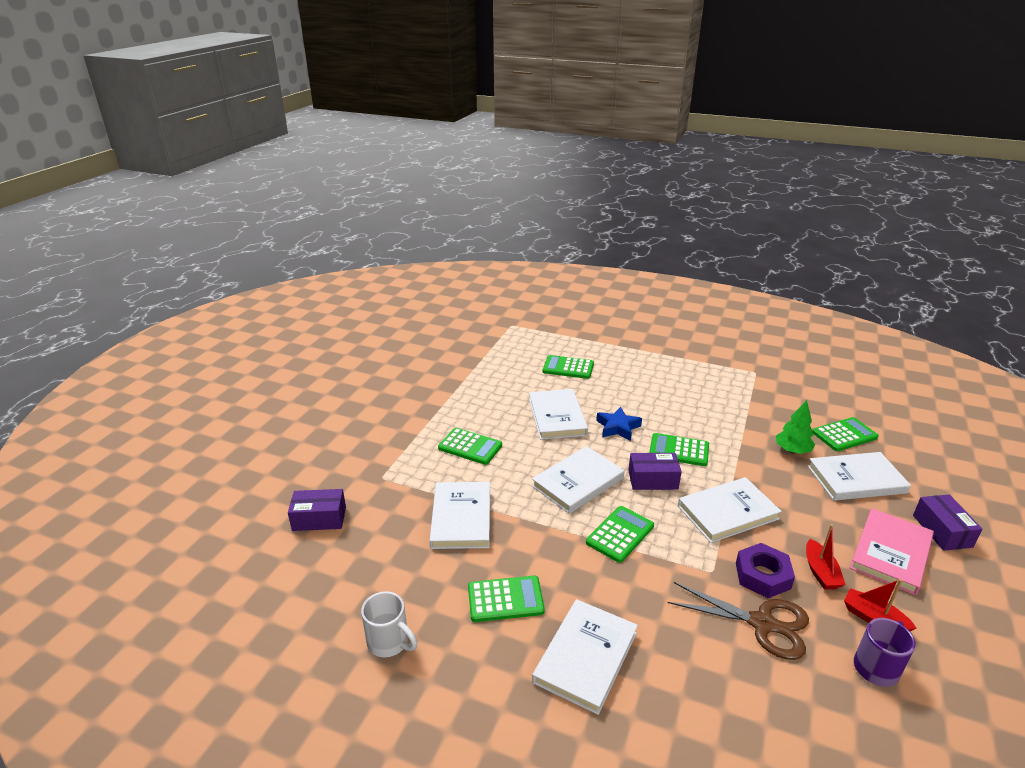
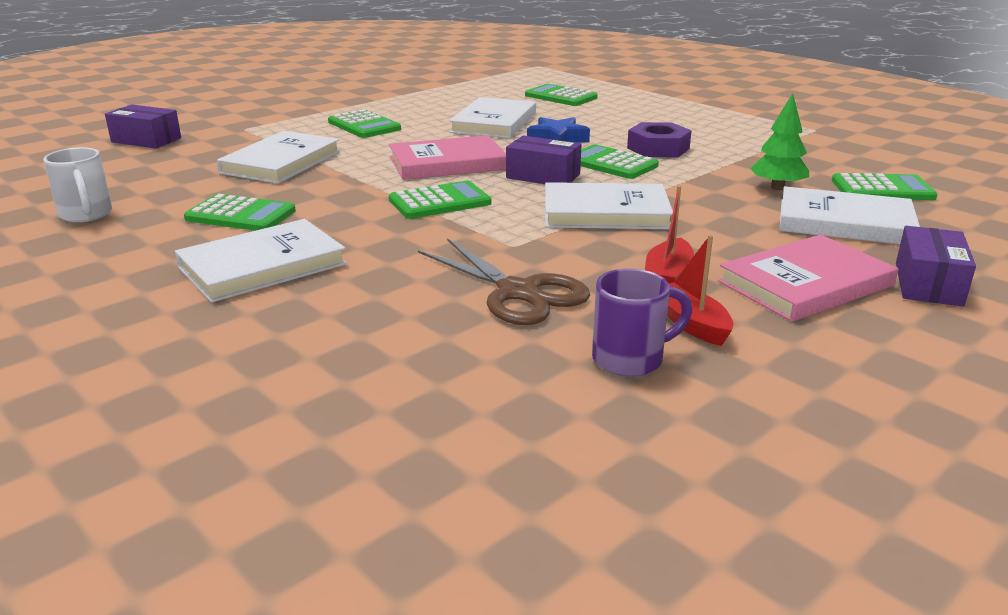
camera: 25 degrees right, 5 degrees down
(578, 482) = (447, 163): white book -> pink book
(762, 575) = (578, 261): purple nut -> purple nut (658, 148)

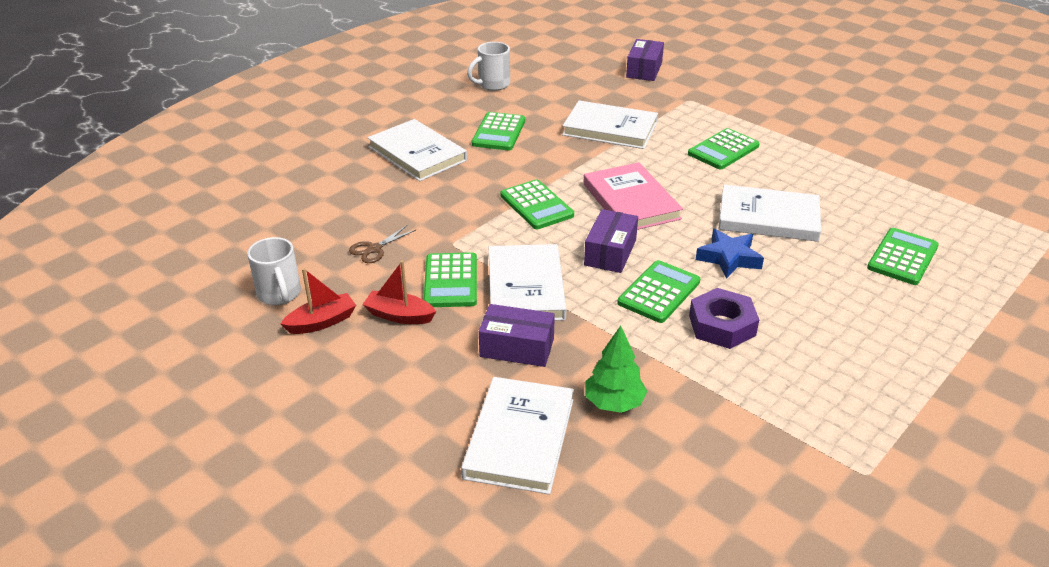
camera: 85 degrees right, 10 degrees up
(518, 293) = (374, 249): brown scissors -> brown scissors, size x0.52
(631, 359) = (279, 294): purple mug -> white mug
(805, 283) = (382, 388): pink book -> none
(882, 189) = (628, 491): green calculator -> green calculator (451, 281)
(928, 284) = (378, 466): purple box -> purple box (517, 347)

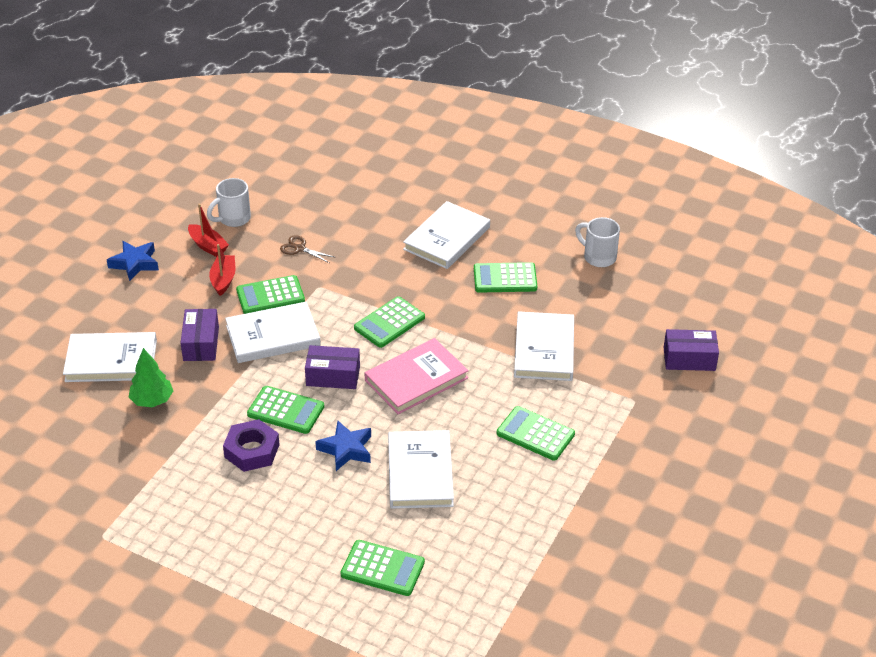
camera: 75 degrees right, 5 degrees up
(316, 396) = (135, 263): none -> blue star

